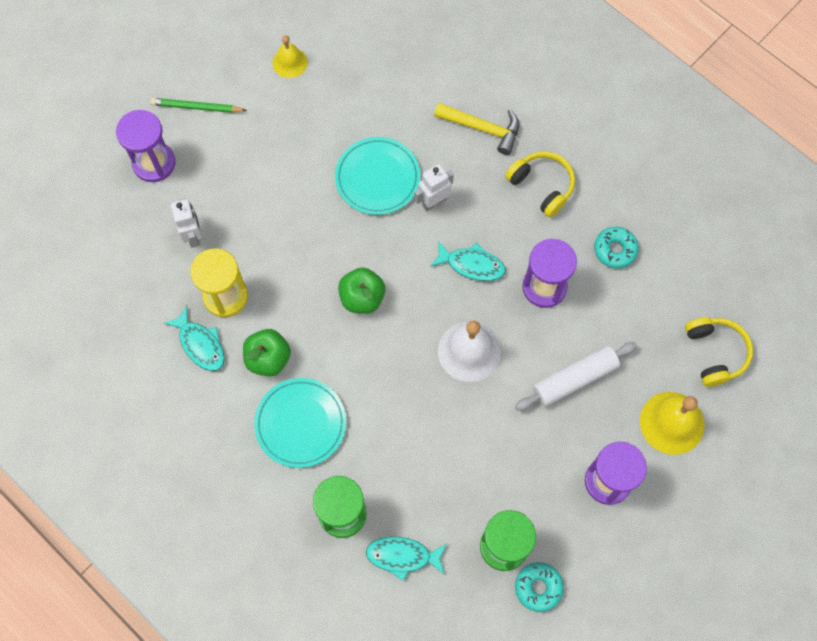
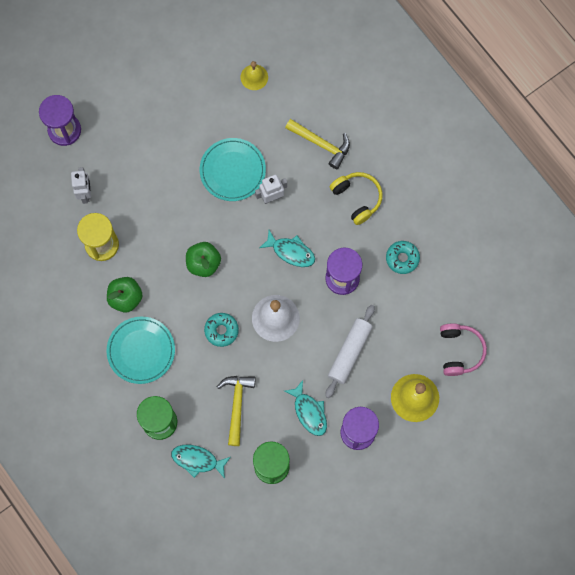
camera: 10 degrees right, 5 degrees up
(196, 107) = (104, 90): green pencil -> none
(200, 344) = (77, 278): turquoise fish -> turquoise fish (309, 412)
(290, 62) = (182, 65): yellow bell -> yellow bell (254, 77)
(441, 473) = (237, 405): none -> yellow hammer
(538, 587) = (290, 499): turquoise donut -> turquoise donut (221, 330)
(574, 379) = (349, 353): white rolling pin -> white rolling pin turned 45 degrees counterclockwise
(715, 353) = (460, 351): yellow headphones -> pink headphones

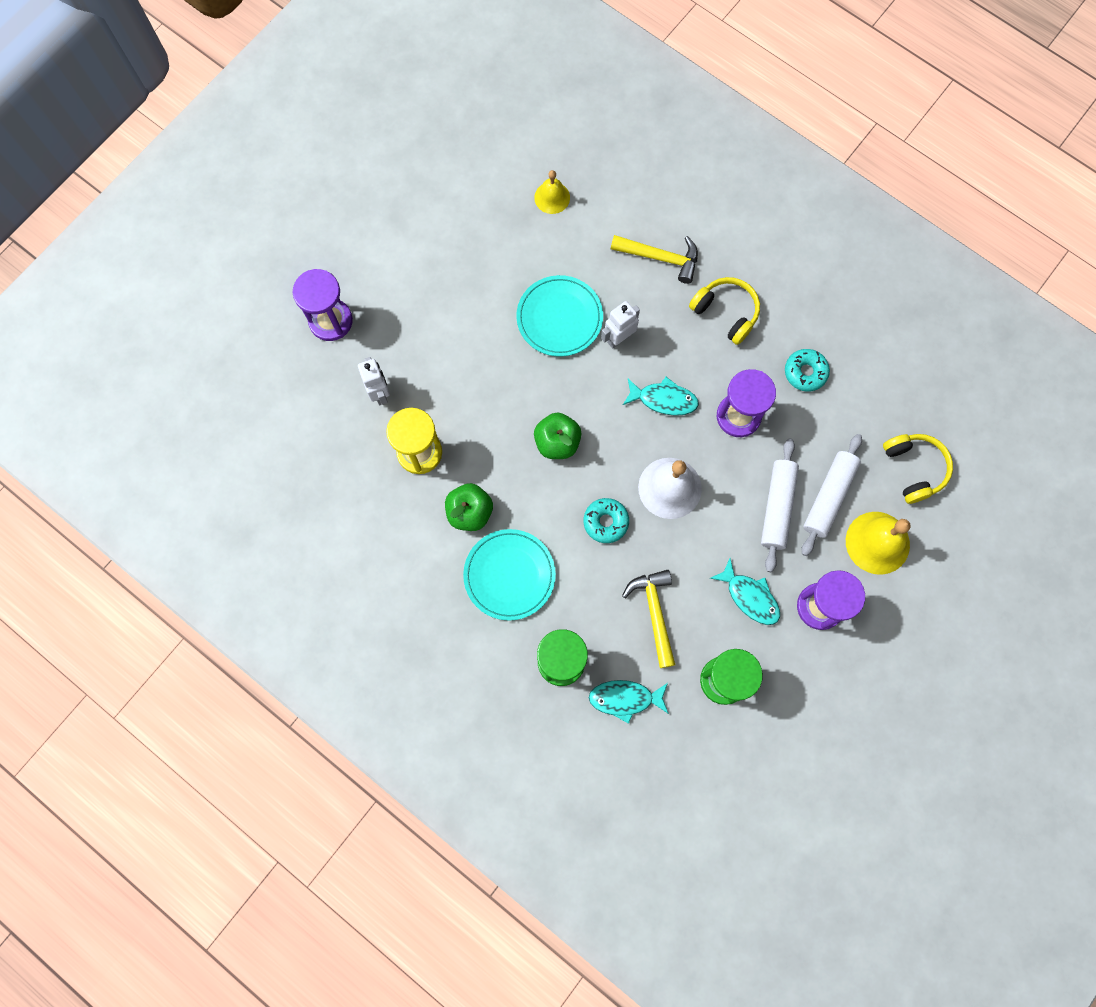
camera: 15 degrees left, 0 degrees up
(390, 355) = (828, 497): none -> white rolling pin
(460, 351) = (914, 469): pink headphones -> yellow headphones

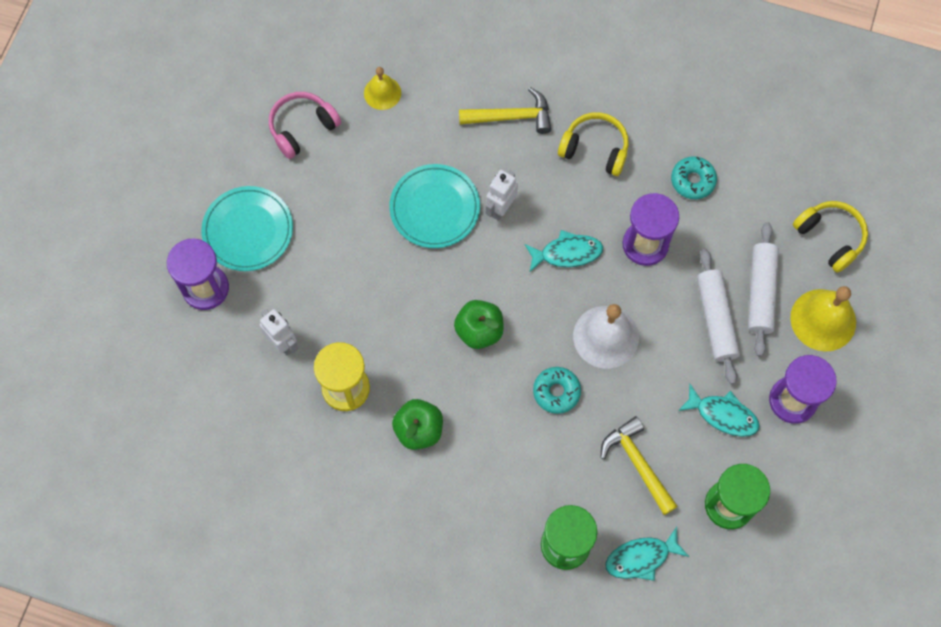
camera: 20 degrees left, 5 degrees down
(469, 206) = (302, 128): none -> pink headphones
(509, 575) = (482, 478): turquoise plate -> turquoise plate (248, 230)

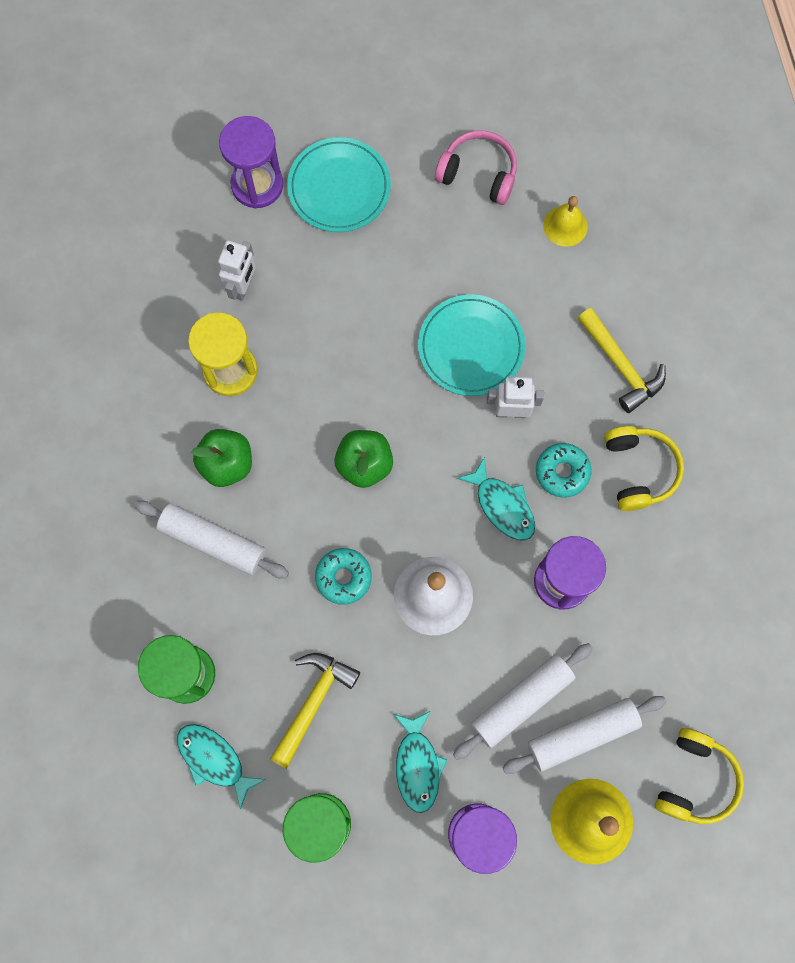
camera: 60 degrees right, 5 degrees up
(474, 472) = (213, 542): none -> white rolling pin
(692, 180) = (667, 593): turquoise donut -> turquoise donut (562, 472)

